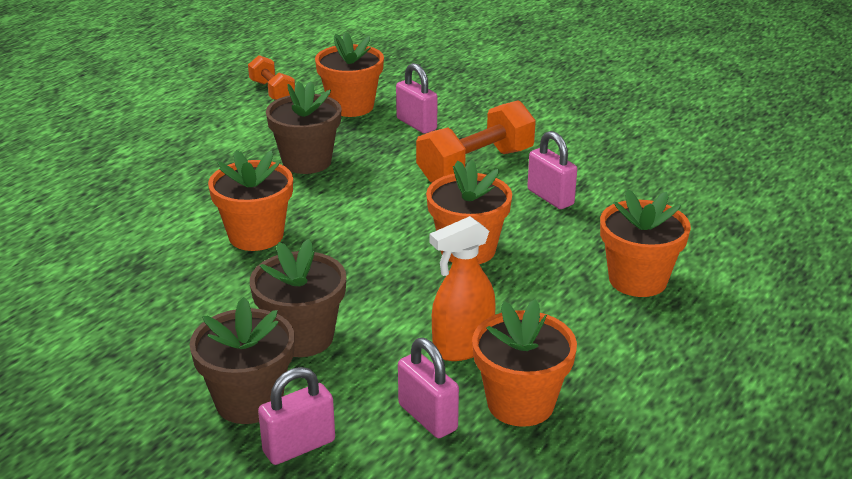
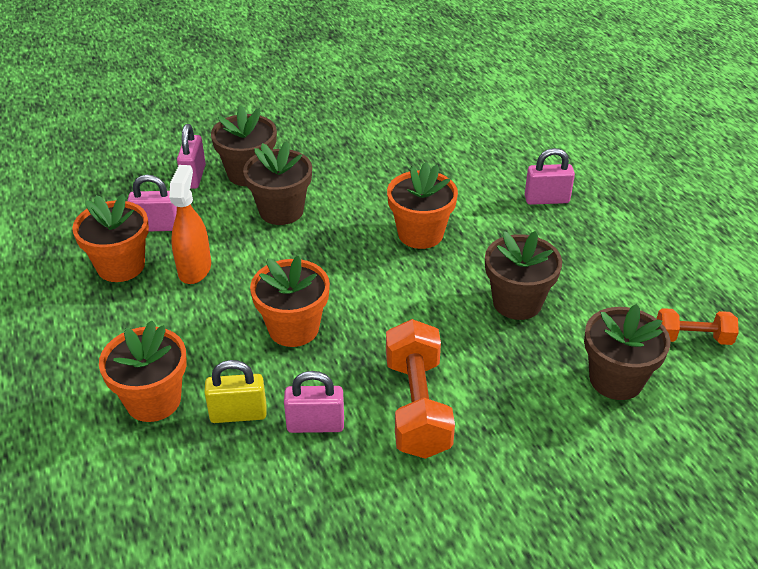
camera: 125 degrees right, 10 degrees up
(351, 106) = (616, 379): orange flower pot -> brown flower pot
(416, 124) = (538, 409): pink padlock -> pink padlock (546, 199)
(589, 233) = (238, 414): none -> yellow padlock

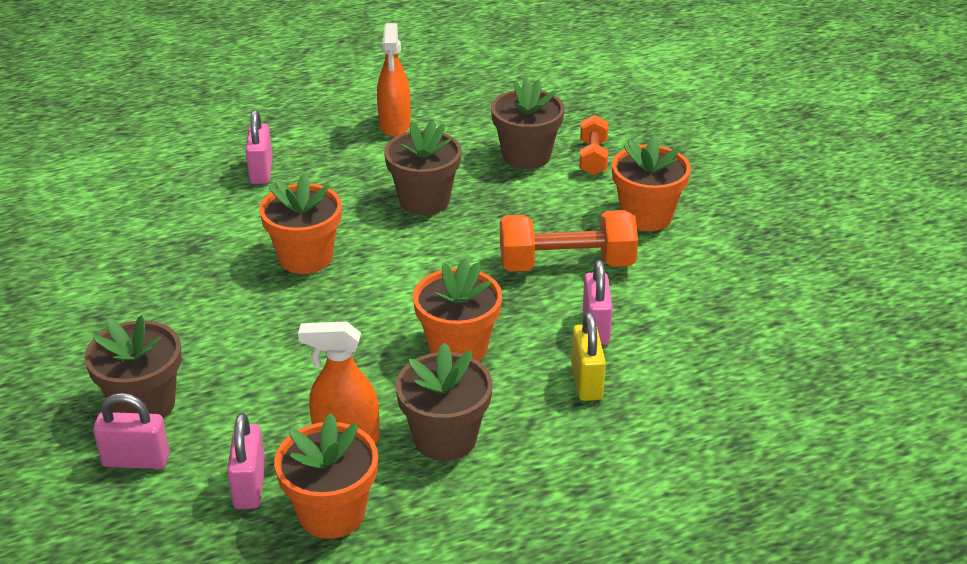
camera: 90 degrees left, 5 degrees down
(153, 400) = (572, 449): orange flower pot -> orange flower pot (646, 216)
(281, 211) = (238, 368): brown flower pot -> brown flower pot (445, 438)
(649, 278) = (395, 125): none -> orange spray bottle
(692, 338) = (475, 114): orange dumbbell -> orange dumbbell (593, 158)

